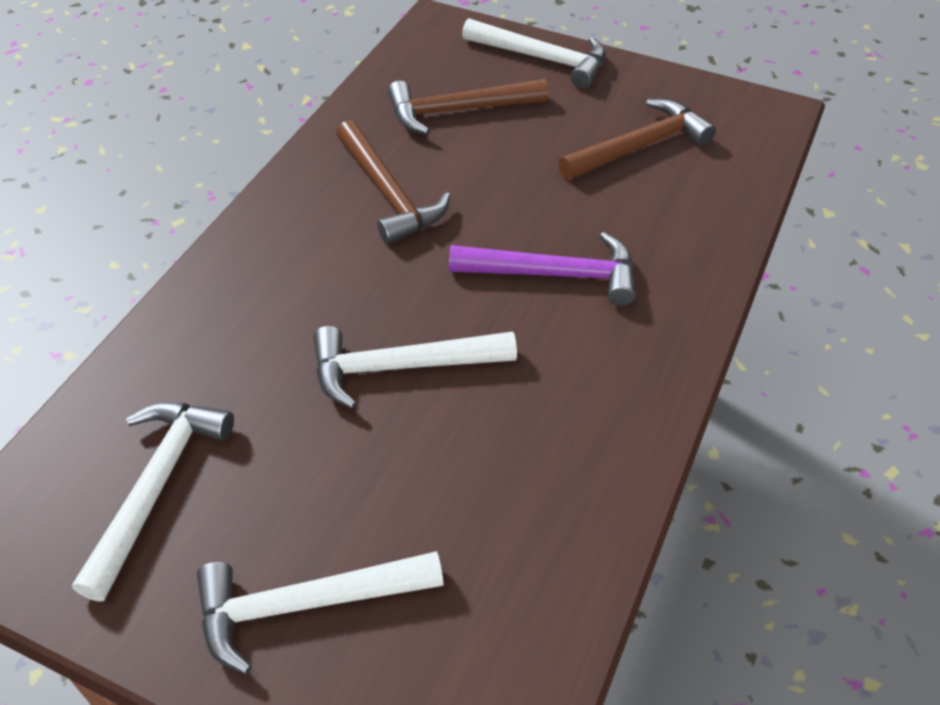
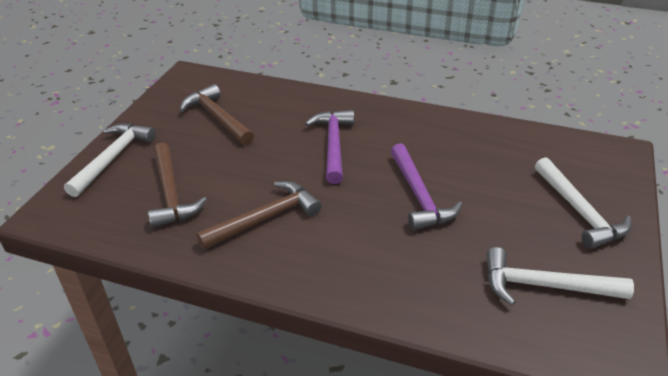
camera: 95 degrees left, 10 degrees down
(401, 367) = (419, 195): white hammer -> purple hammer

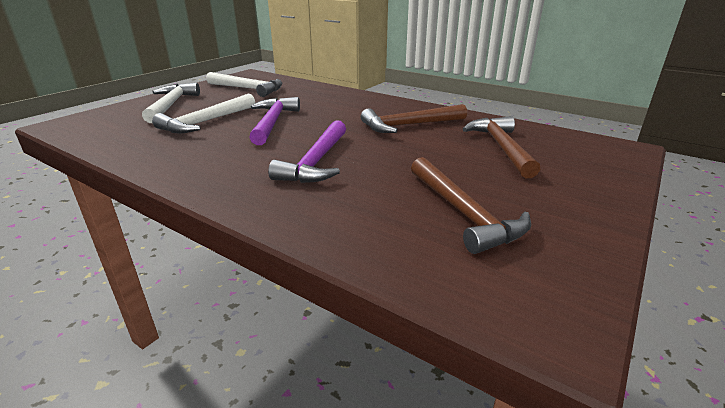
camera: 165 degrees left, 10 degrees down
(113, 158) = (595, 184): white hammer -> white hammer (206, 122)

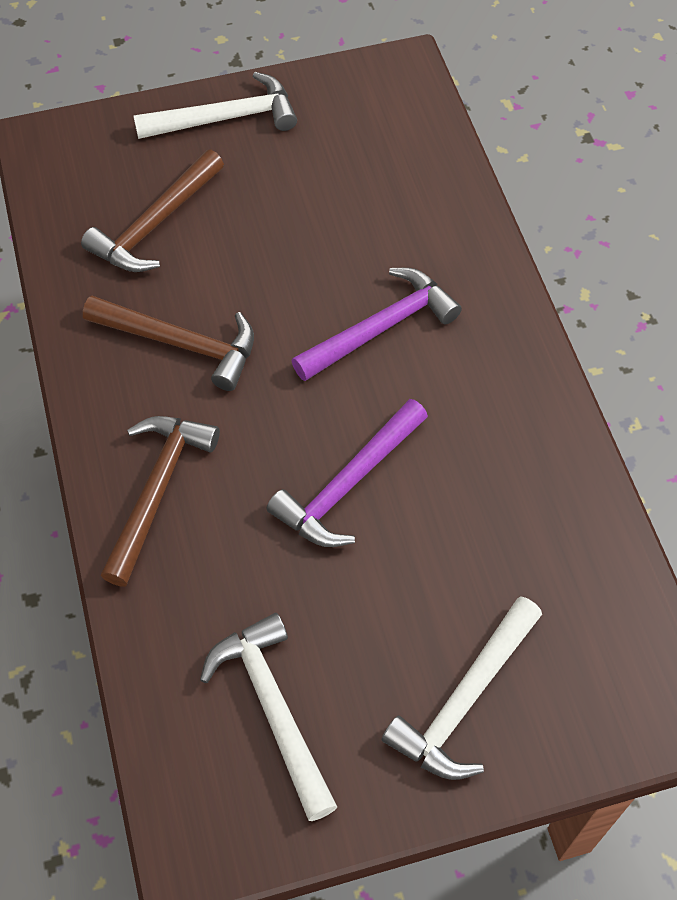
camera: 140 degrees left, 30 degrees up
(206, 122) = (442, 557): white hammer -> white hammer (225, 118)
(463, 213) = (334, 167): brown hammer -> brown hammer (157, 491)

